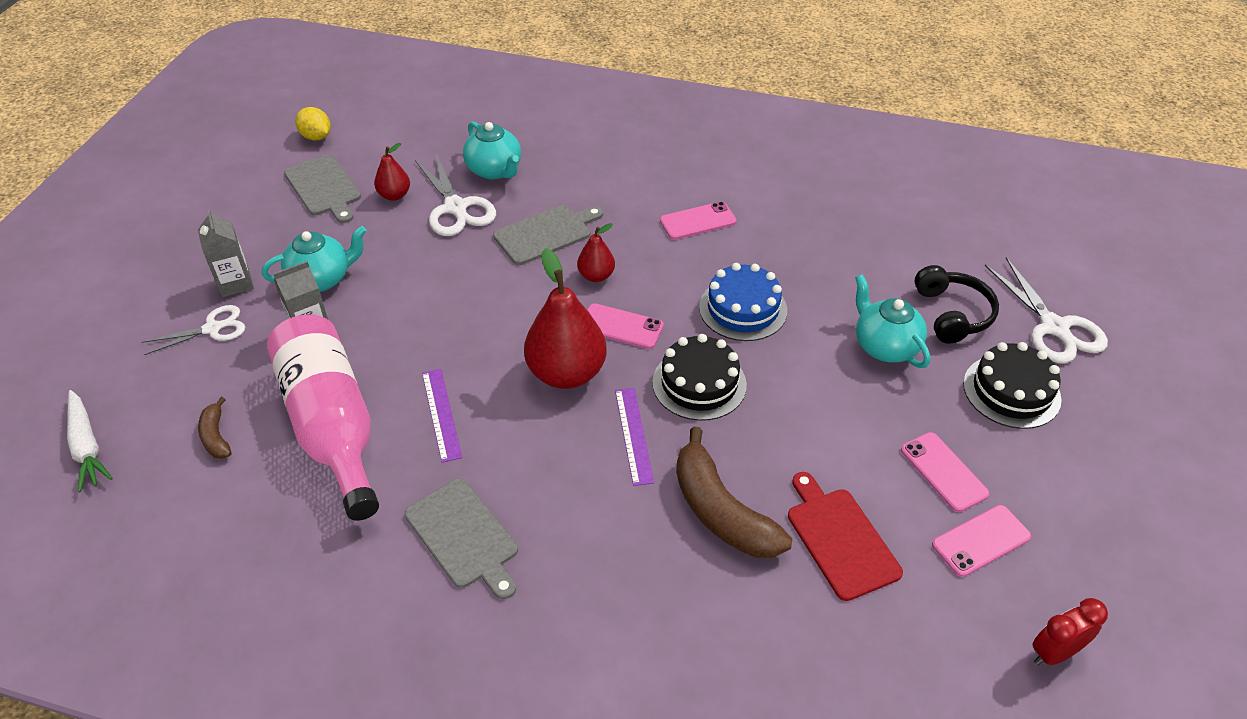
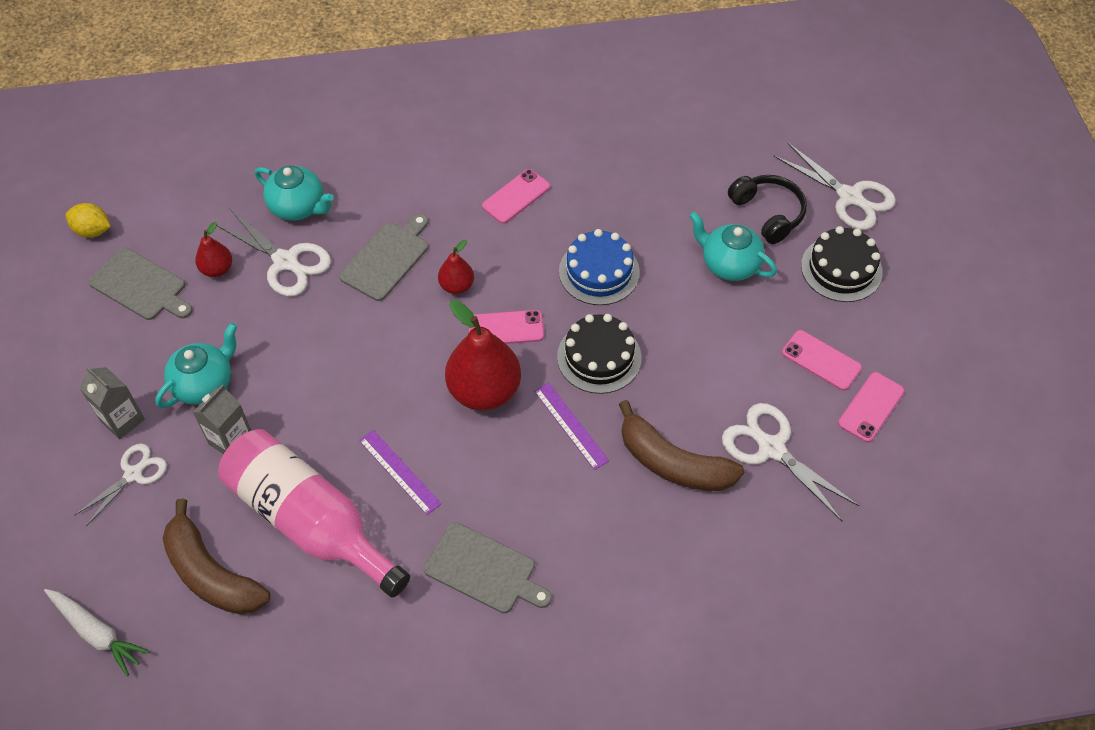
camera: 25 degrees left, 10 degrees up
(216, 436) = (212, 574): brown banana -> brown banana, size x2.03
(840, 539) = (771, 448): red cutting board -> white scissors
(1054, 652) = (954, 473): red clock -> none

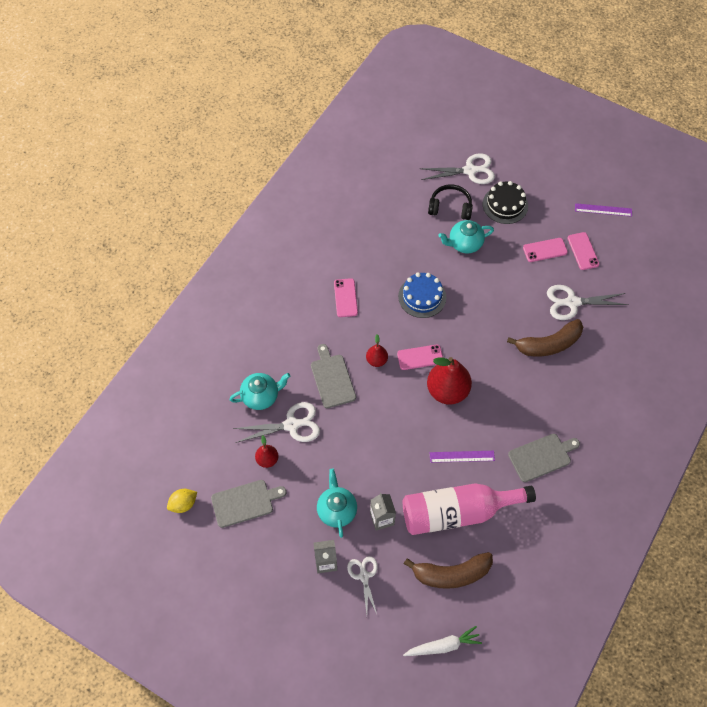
camera: 50 degrees left, 5 degrees up
(506, 328) = (420, 357): pink phone -> pink phone turned 45 degrees clockwise
(571, 425) = (496, 369): purple ruler -> purple ruler (603, 210)
(599, 357) = (469, 331): black cake -> none

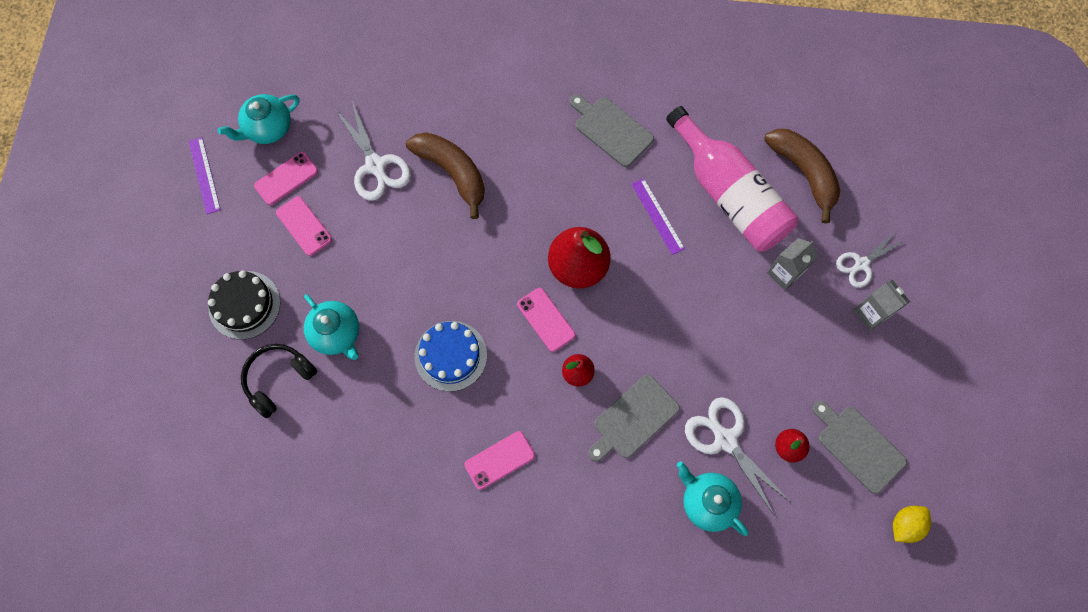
camera: 115 degrees left, 10 degrees up
(183, 504) = (905, 525): yellow lemon -> yellow lemon turned 75 degrees counterclockwise
(336, 510) = (803, 330): turquoise teapot -> turquoise teapot (268, 128)
(443, 646) = (884, 151): white carrot -> none
(450, 207) = (278, 379): black headphones -> black headphones turned 60 degrees clockwise
(470, 170) = (197, 378): white scissors -> none

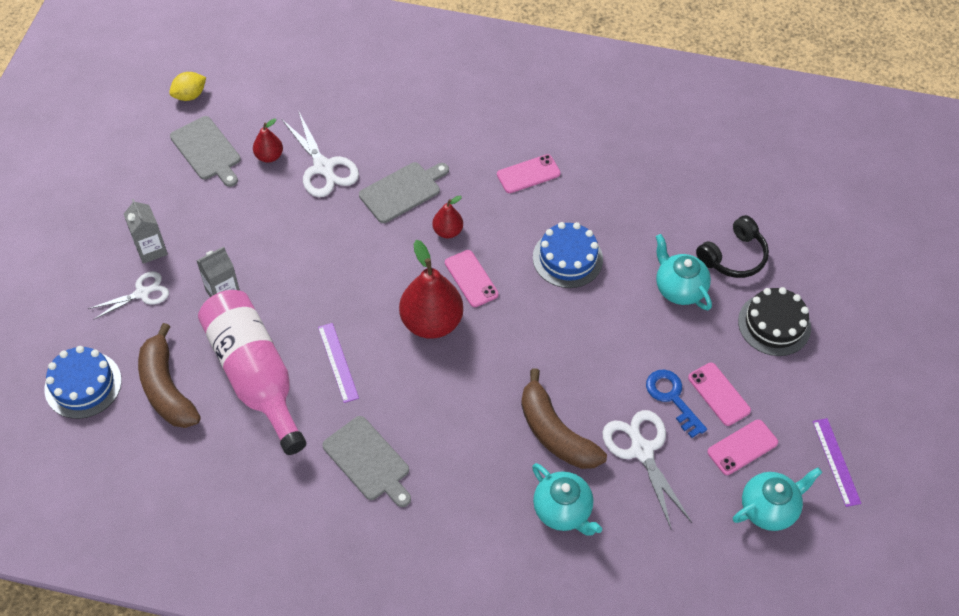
camera: 175 degrees left, 15 degrees down
(347, 217) = (672, 398): none -> blue key
(707, 502) = (352, 127): turquoise teapot -> turquoise teapot (563, 511)
(878, 168) = (83, 384): none -> blue cake

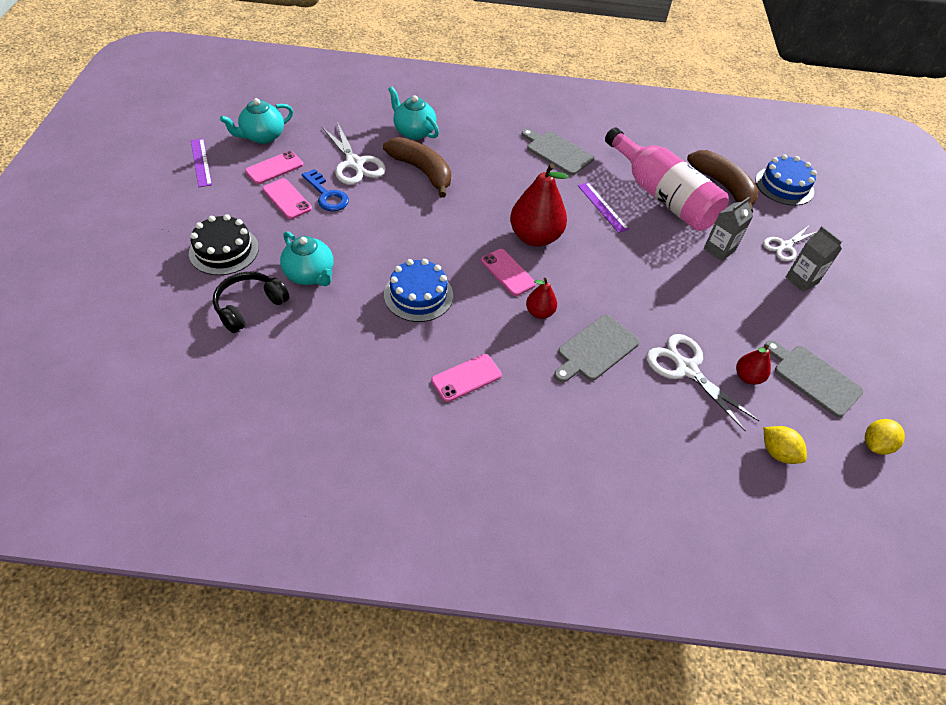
camera: 170 degrees right, 5 degrees down
(278, 96) = (777, 453): none -> yellow lemon

